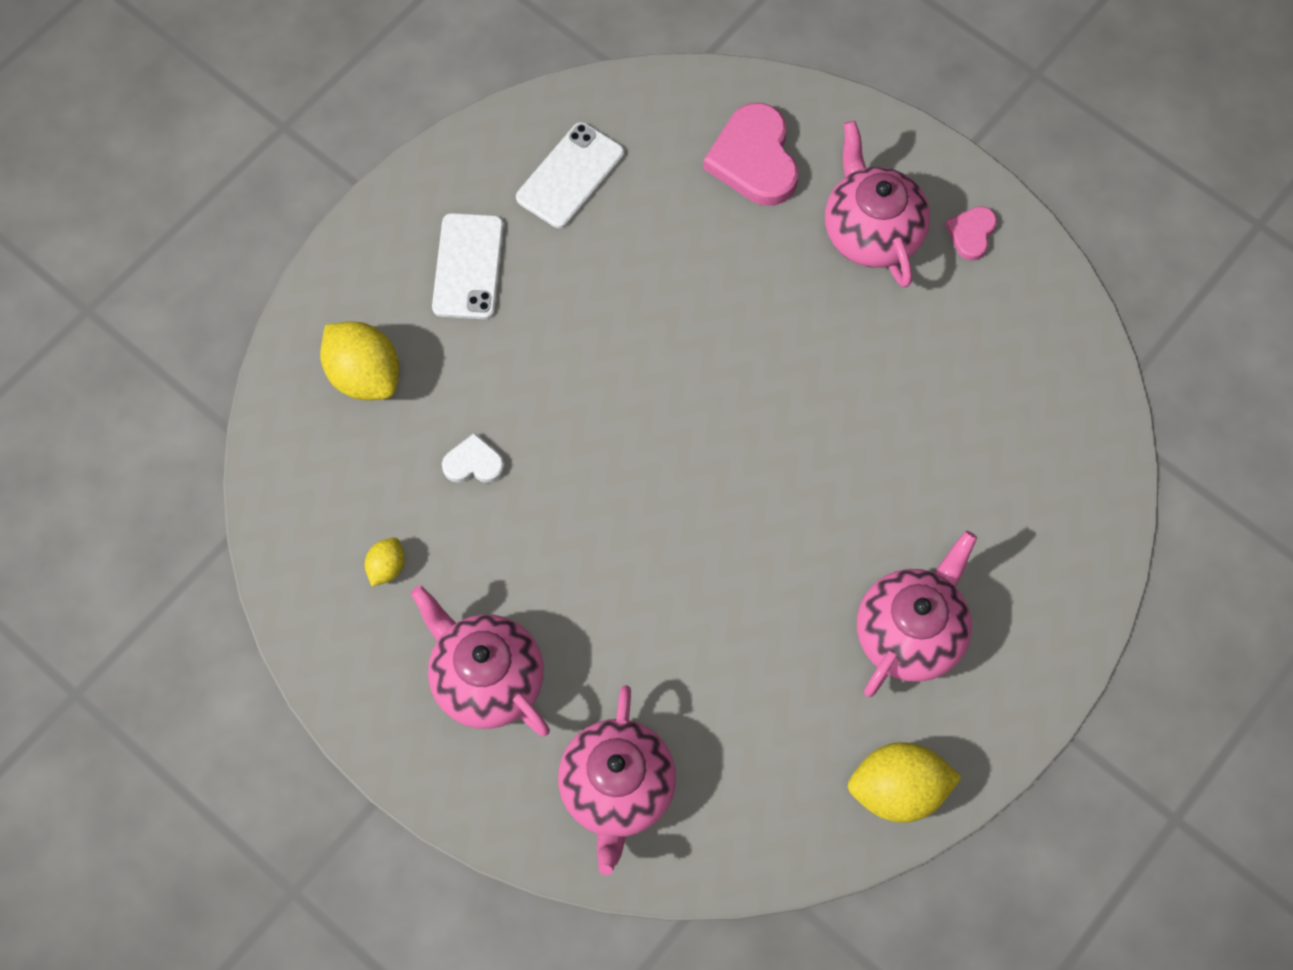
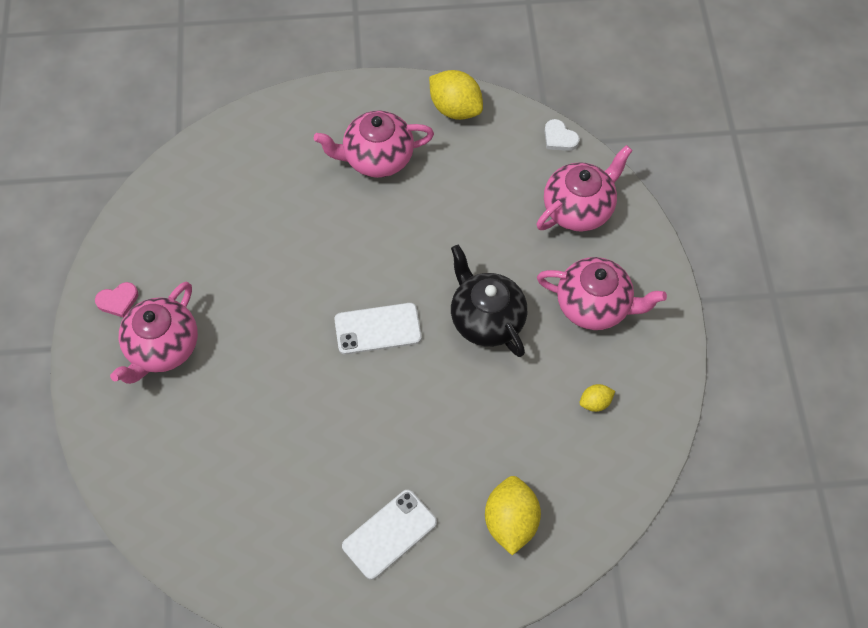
camera: 135 degrees left, 5 degrees down
(473, 463) = (498, 416): white heart -> white heart (559, 138)
(486, 679) = (594, 306): pink teapot -> pink teapot turned 75 degrees counterclockwise
(570, 175) = (274, 536): white phone -> white phone (378, 329)
(588, 554) = (486, 319): none -> black teapot
(754, 159) = (168, 446): pink heart -> none

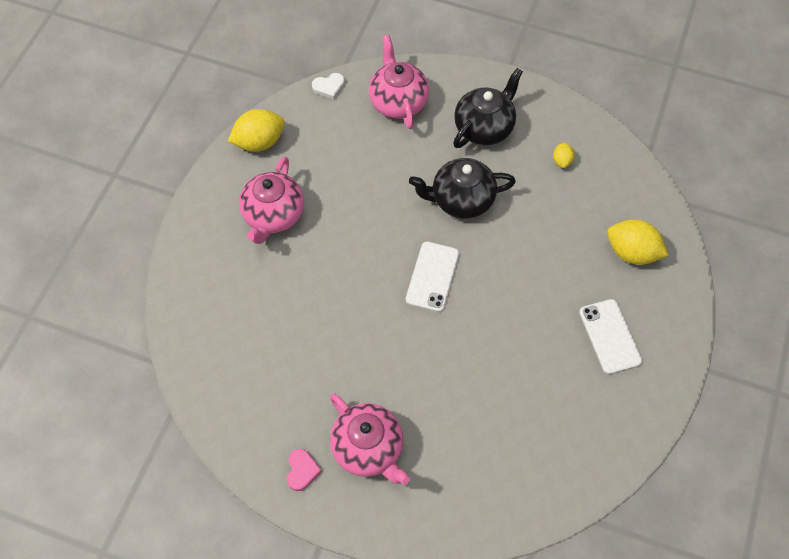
camera: 65 degrees left, 0 degrees up
(594, 306) = (484, 127): pink teapot -> black teapot

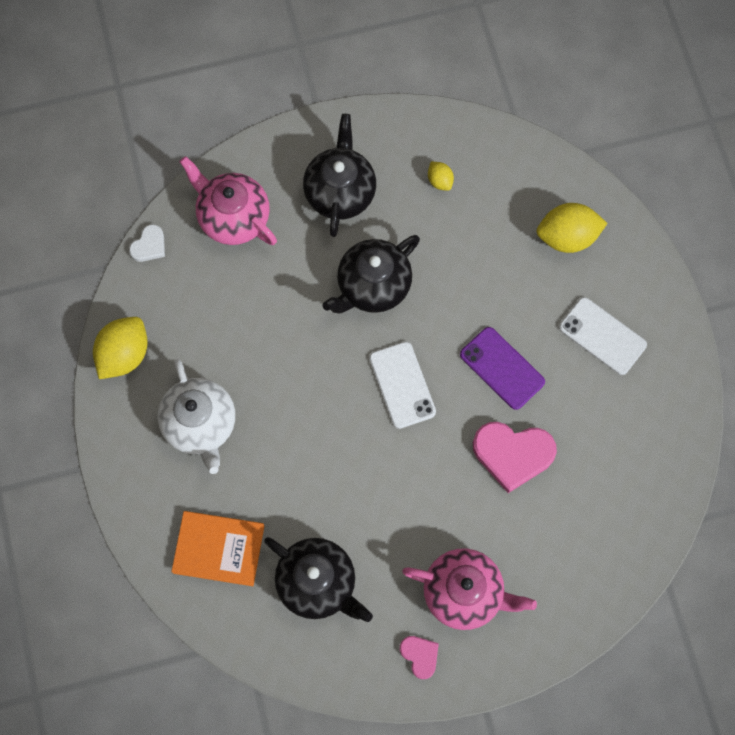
camera: 35 degrees left, 10 degrees up
(221, 302) = (219, 548): none -> orange book
(269, 370) = (318, 583): none -> black teapot
(273, 215) = (201, 424): pink teapot -> white teapot
(478, 375) = (512, 454): none -> pink heart
(515, 311) = (502, 368): none -> purple phone

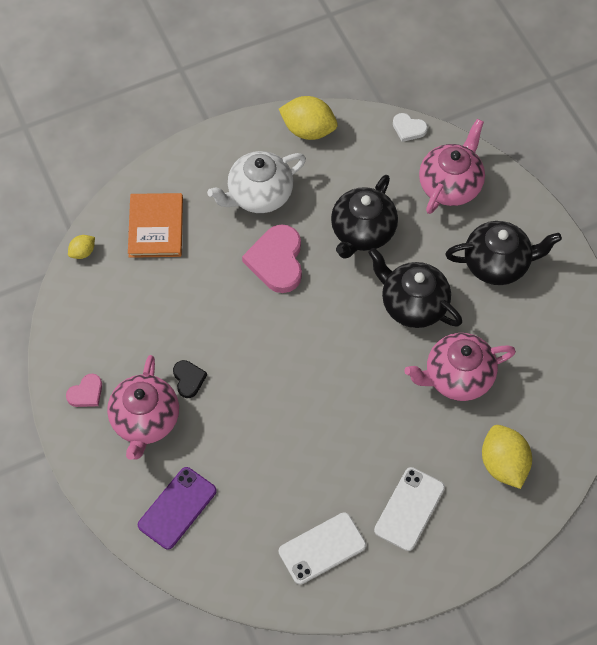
camera: 80 degrees right, 10 degrees down
(318, 583) = (138, 305): black teapot -> black teapot (362, 232)
(402, 385) = (325, 343): white phone -> white phone (322, 548)
(422, 538) = (188, 379): none -> black heart
(439, 181) = (531, 344): yellow lemon -> yellow lemon (83, 252)
(465, 260) = (457, 377): none -> pink teapot
(502, 368) = (358, 423): purple phone -> purple phone (177, 508)
(512, 454) = (277, 444): pink heart -> pink heart (277, 261)

